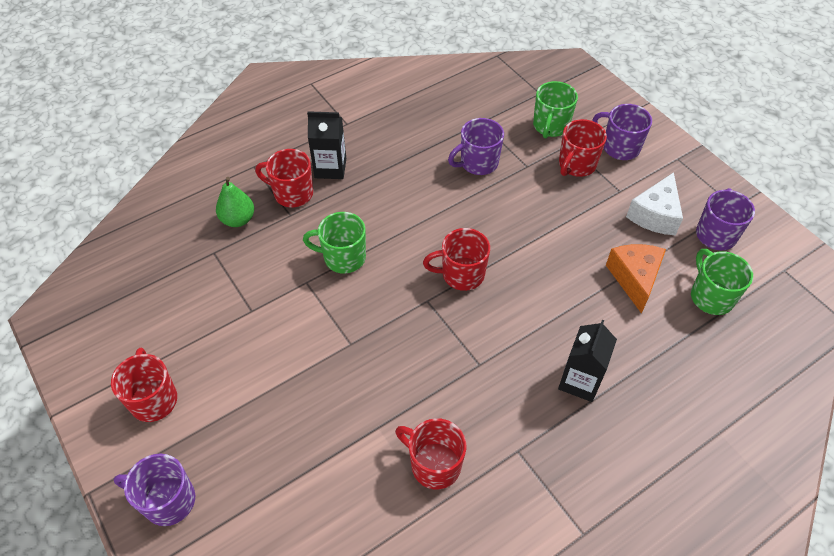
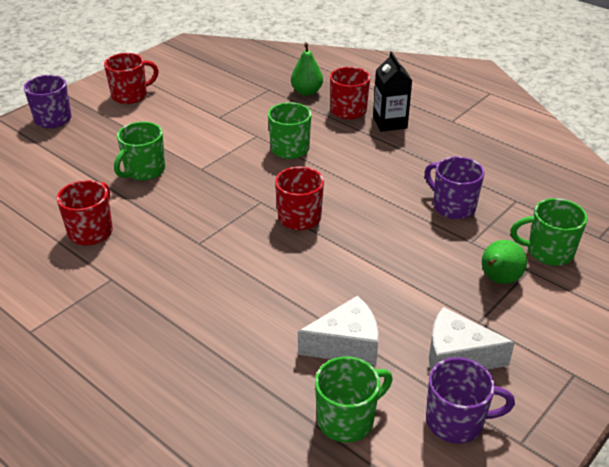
camera: 75 degrees right, 15 degrees down
(335, 401) = (144, 171): none -> green mug
(576, 165) = (498, 280): red mug -> green pear
(580, 381) = (195, 312): black carton -> none
(619, 147) = (555, 315): purple mug -> none
(634, 279) = (346, 345): orange cheese -> white cheese

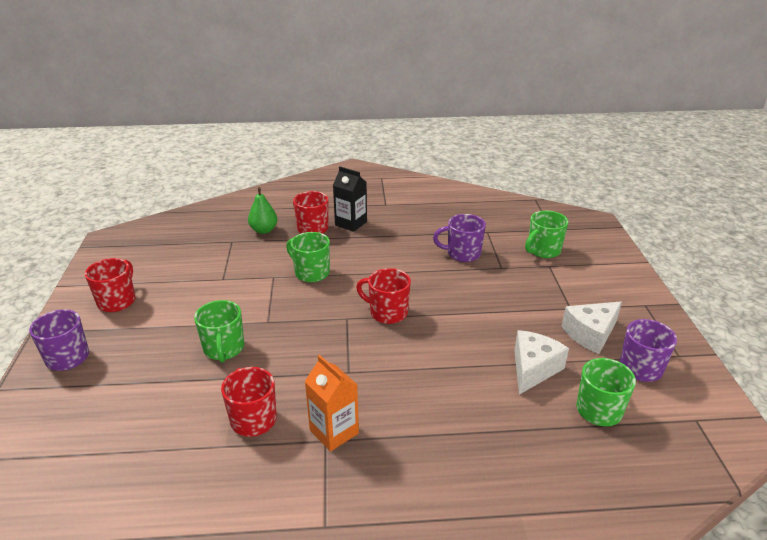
camera: 45 degrees left, 5 degrees down
(124, 277) = (334, 432): none -> orange carton
(498, 280) = (545, 280): green pear -> none

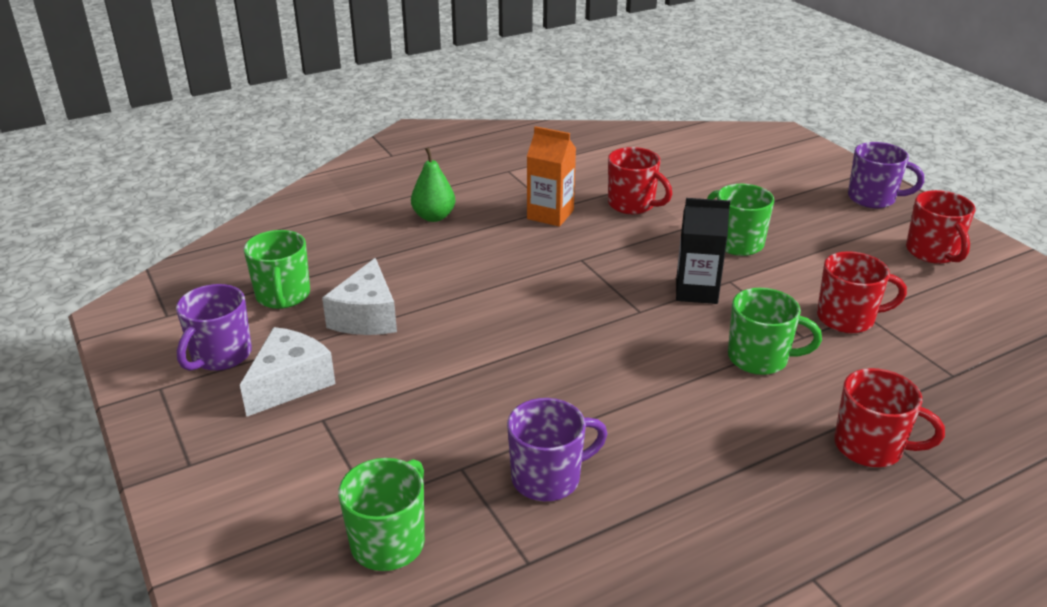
camera: 155 degrees right, 0 degrees up
(264, 230) = (941, 414): green pear -> green pear (434, 217)
(351, 223) = (818, 486): black carton -> black carton (696, 291)
(387, 312) = (593, 332): red mug -> red mug (847, 318)

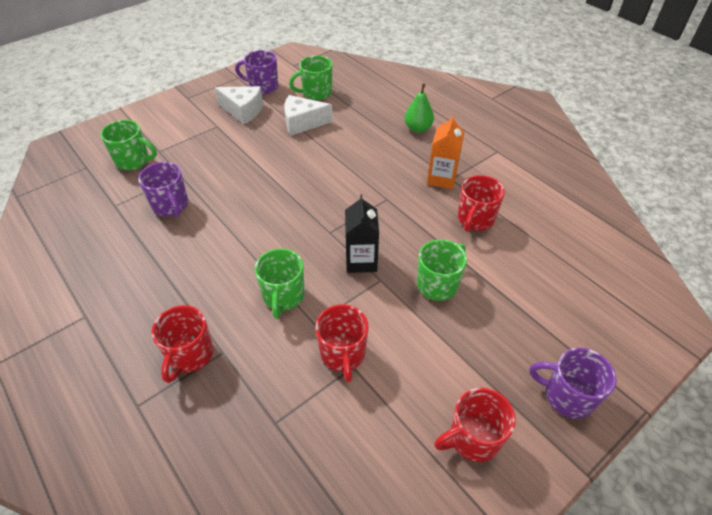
camera: 80 degrees right, 15 degrees up
(873, 198) = (567, 396): purple mug -> purple mug turned 105 degrees clockwise

